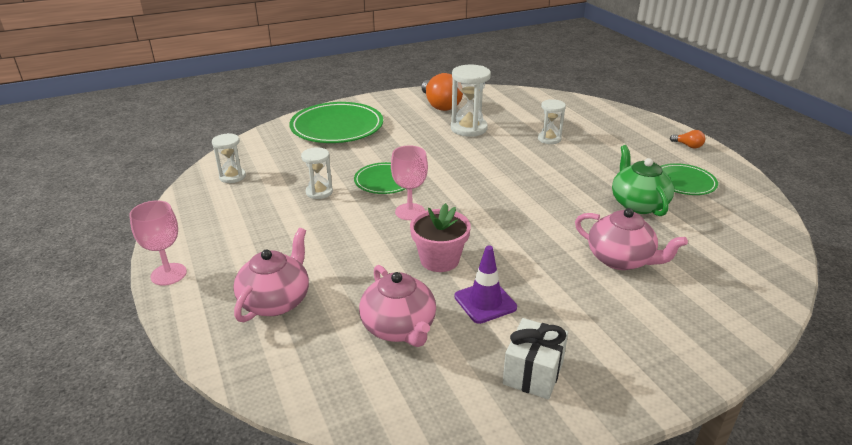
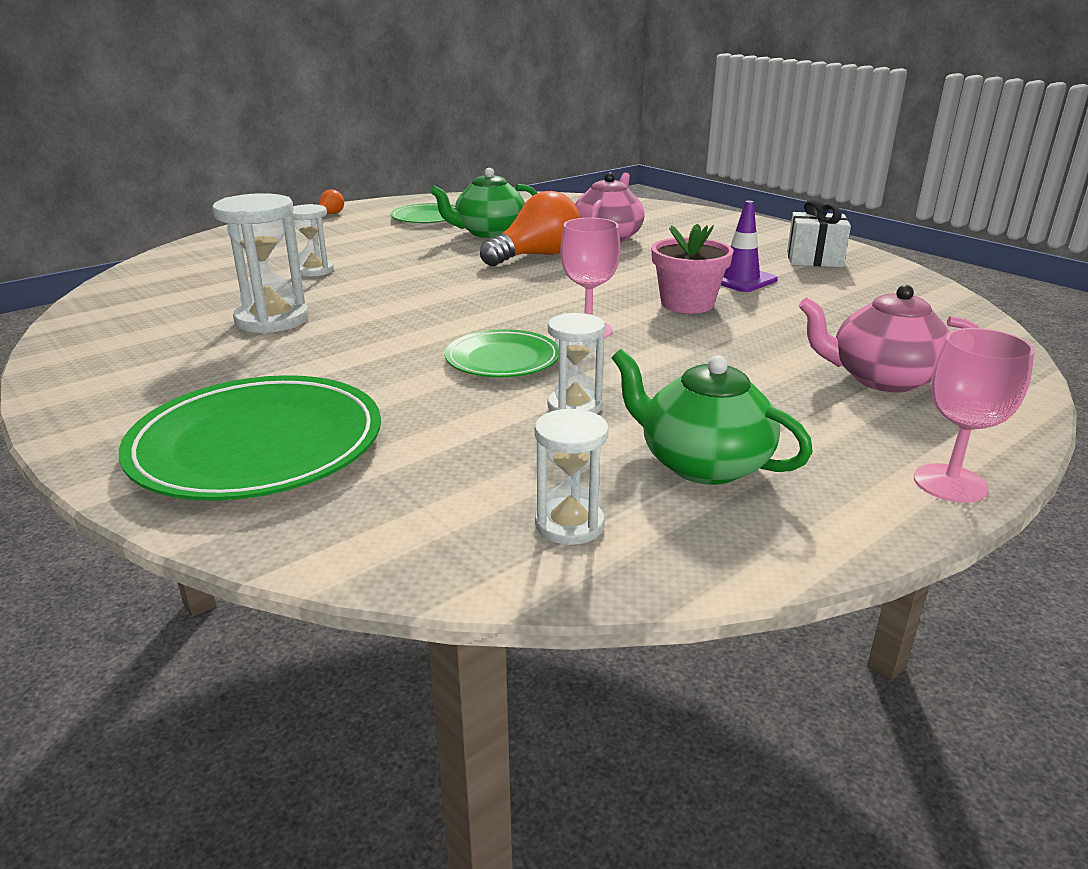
camera: 105 degrees left, 5 degrees down
(244, 213) = (702, 464): none -> green teapot
(399, 328) = (830, 309): pink teapot -> none
(440, 105) = (144, 352): orange light bulb -> orange light bulb (536, 256)

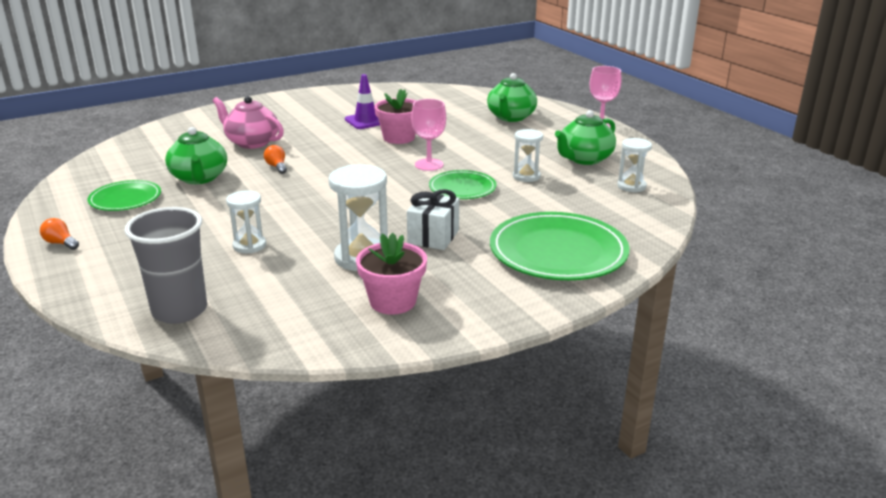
camera: 80 degrees left, 0 degrees up
(150, 345) = (393, 301): none -> pink flower pot
(181, 265) = (179, 310): none -> grey cup
(536, 256) = (277, 167): orange light bulb -> orange light bulb, size x0.45
(814, 259) = (343, 100): white gift -> white gift (433, 237)
(882, 379) = (511, 117): pink teapot -> green teapot

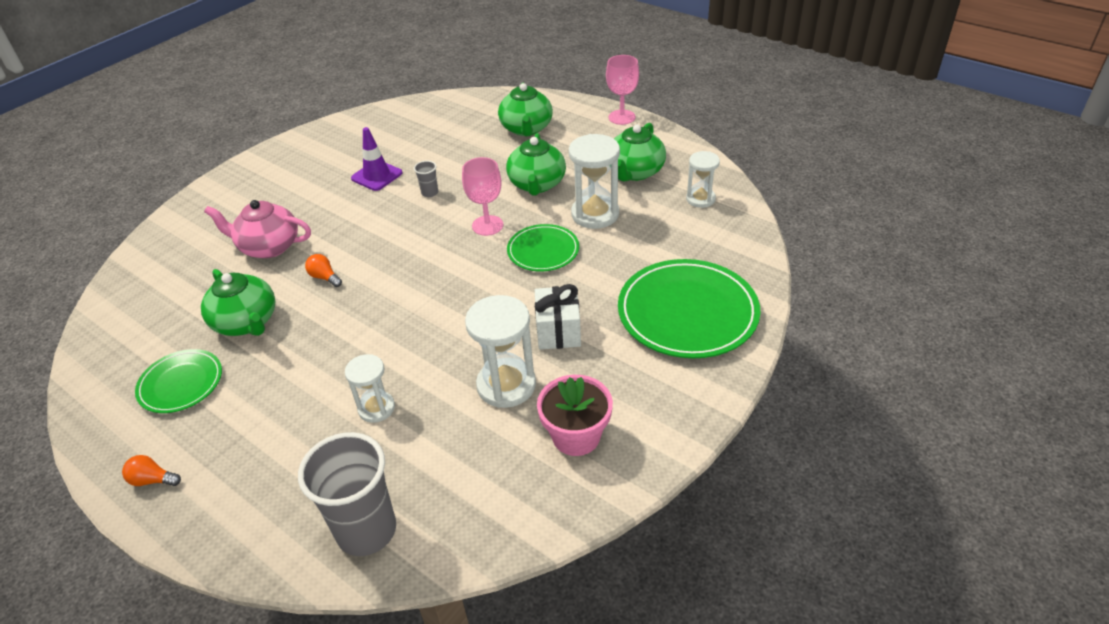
camera: 20 degrees left, 15 degrees up
(399, 138) = (430, 193): pink flower pot -> grey cup
(491, 150) = (537, 184): none -> green teapot
(526, 176) = (595, 214): white hourglass -> white hourglass, size x1.63

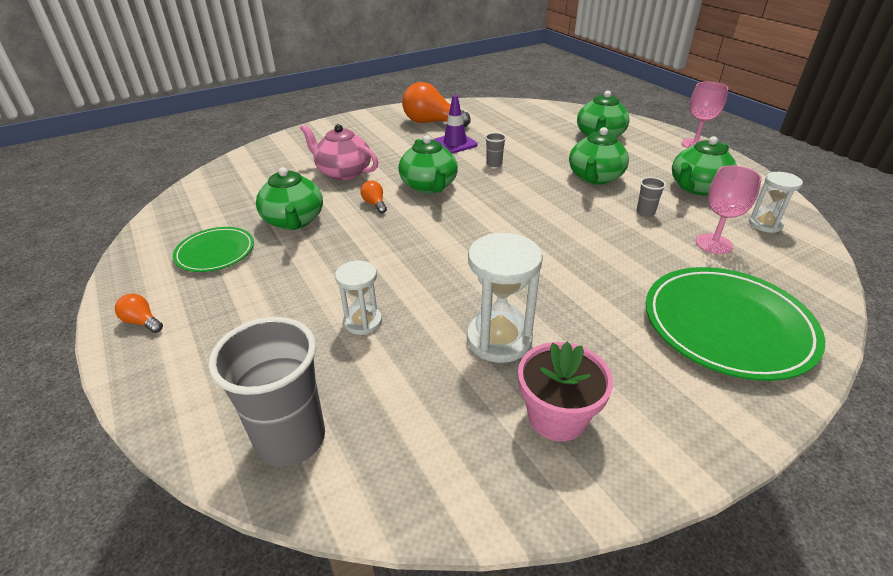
camera: 20 degrees right, 5 degrees down
(338, 152) = (432, 122): none -> orange light bulb
(372, 239) = (429, 186): none -> green teapot
(487, 225) = (536, 198): pink goblet -> pink goblet (714, 244)
(543, 251) = (582, 230): green plate -> none
(558, 331) = (573, 304): white gift -> none
(595, 214) = (645, 212): white hourglass -> grey cup

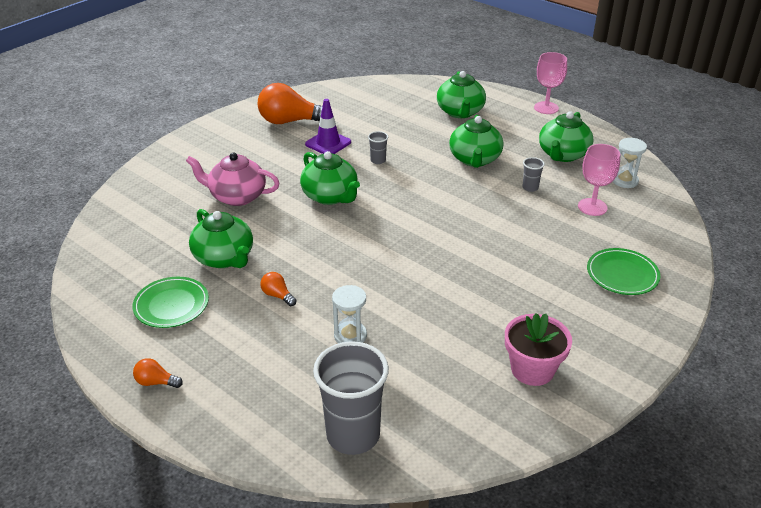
camera: 20 degrees left, 0 degrees up
(375, 204) = (291, 225): orange light bulb -> orange light bulb (277, 295)
(499, 339) = (465, 324): white hourglass -> none
(727, 326) = (622, 274): green plate -> green plate, size x0.57

